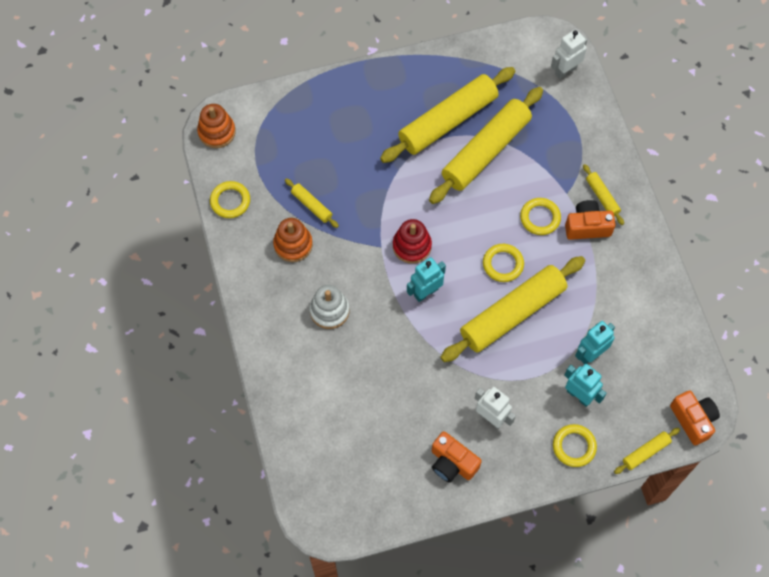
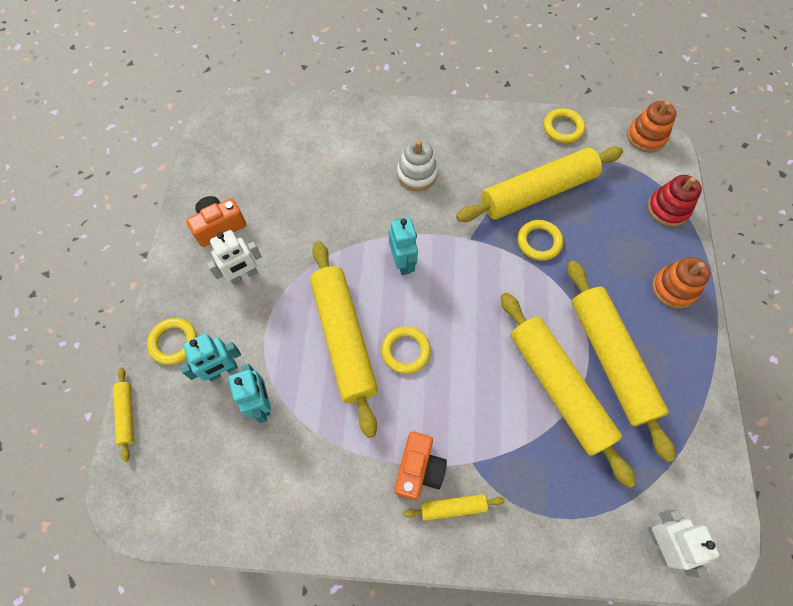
camera: 110 degrees right, 0 degrees up
(293, 244) = (498, 165): orange stacking toy -> orange stacking toy (673, 288)
(311, 205) = (538, 192): yellow rolling pin -> yellow rolling pin, size x2.31
(412, 246) = (460, 267): red stacking toy -> red stacking toy (668, 209)
(540, 218) = (449, 416): yellow ring -> yellow ring (539, 242)
(693, 420) = (131, 487): orange camera -> none

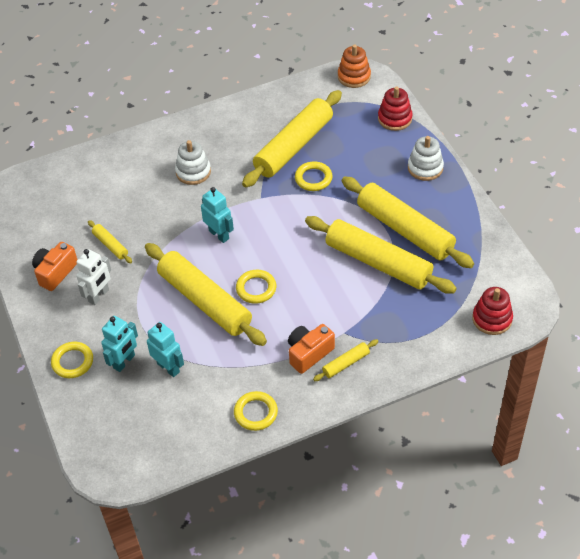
camera: 25 degrees left, 15 degrees down
(127, 414) = (68, 421): yellow rolling pin -> yellow rolling pin (110, 245)
(418, 469) = (309, 353): orange camera -> orange camera turned 120 degrees counterclockwise
(563, 128) = (288, 95): yellow ring -> yellow ring (256, 413)
(659, 542) = (492, 319): white robot -> red stacking toy
(673, 288) = (425, 168): orange stacking toy -> white stacking toy

